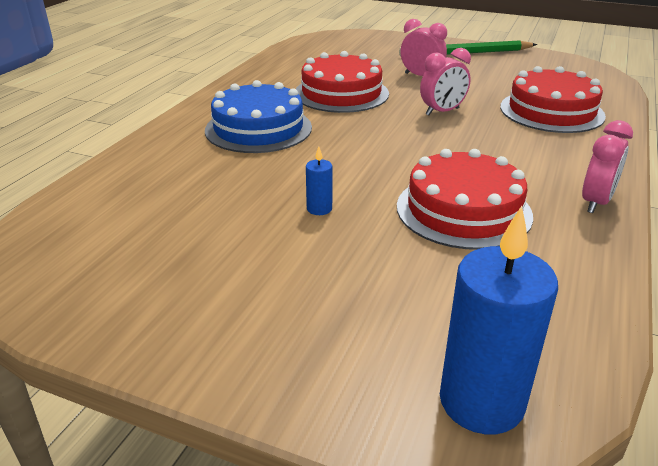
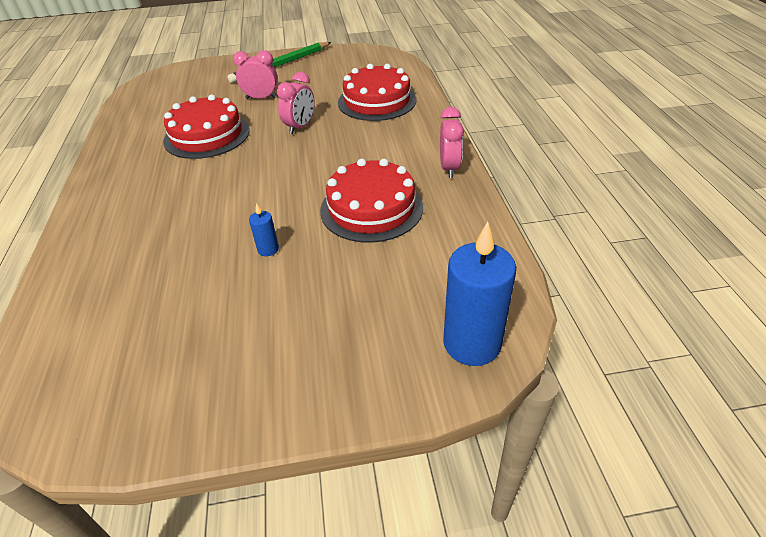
camera: 30 degrees left, 10 degrees up
(258, 128) = (160, 195): blue cake -> none

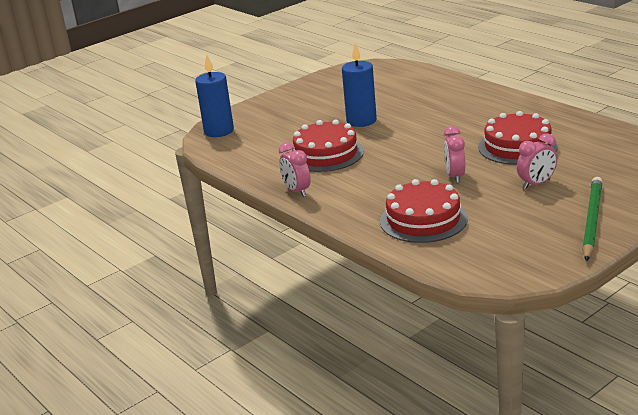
camera: 150 degrees right, 15 degrees down
(268, 249) = (361, 121): blue candle -> blue candle, size x2.21

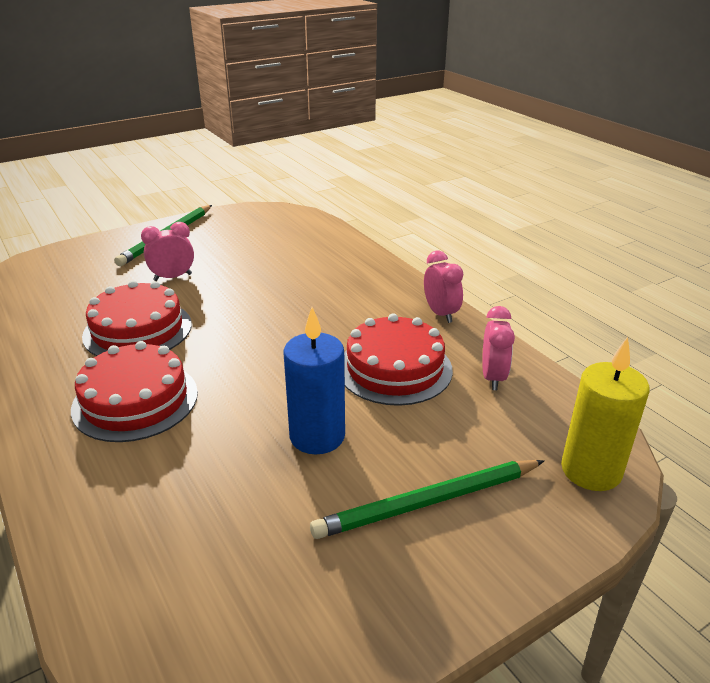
camera: 175 degrees left, 5 degrees up
(219, 131) = (591, 470): blue candle -> yellow candle
(300, 110) = (428, 502): none -> green pencil
(423, 219) = (312, 260): red cake -> red cake (135, 400)
(455, 176) = (247, 301): pink clock -> pink clock (493, 377)

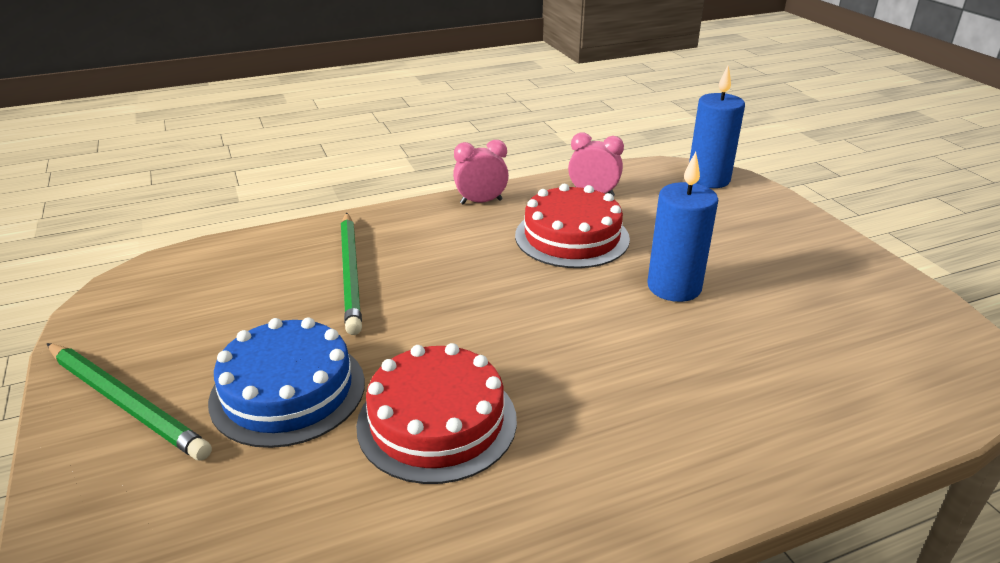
camera: 80 degrees left, 0 degrees up
(135, 400) = (608, 413): red cake -> none
(173, 277) = (288, 391): pink clock -> blue cake
(428, 502) = (751, 243): green pencil -> green pencil (351, 273)
(591, 470) = (708, 179): yellow candle -> blue candle

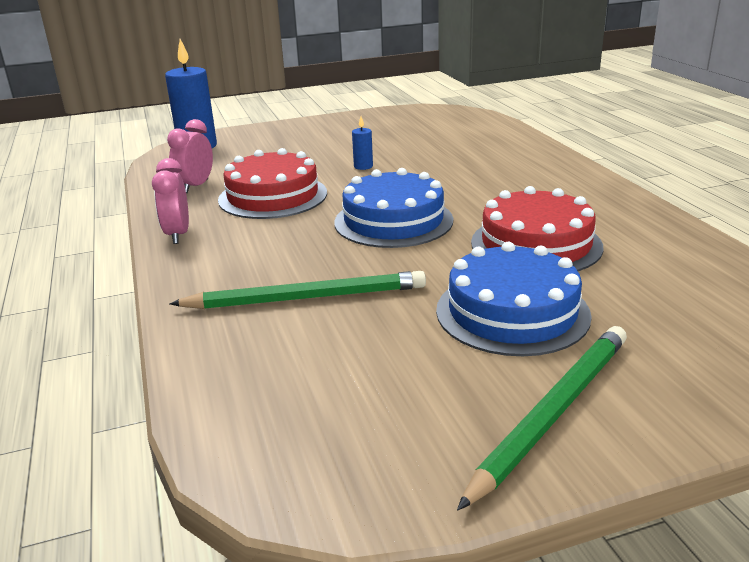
camera: 85 degrees left, 5 degrees down
(508, 314) = (393, 221): none -> blue cake
(674, 287) = (363, 166): blue candle -> blue candle, size x0.45

